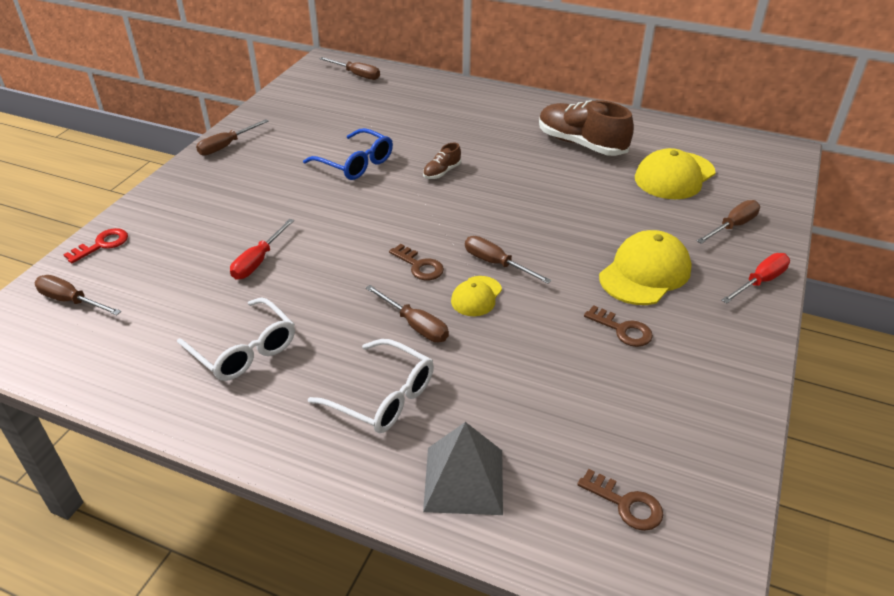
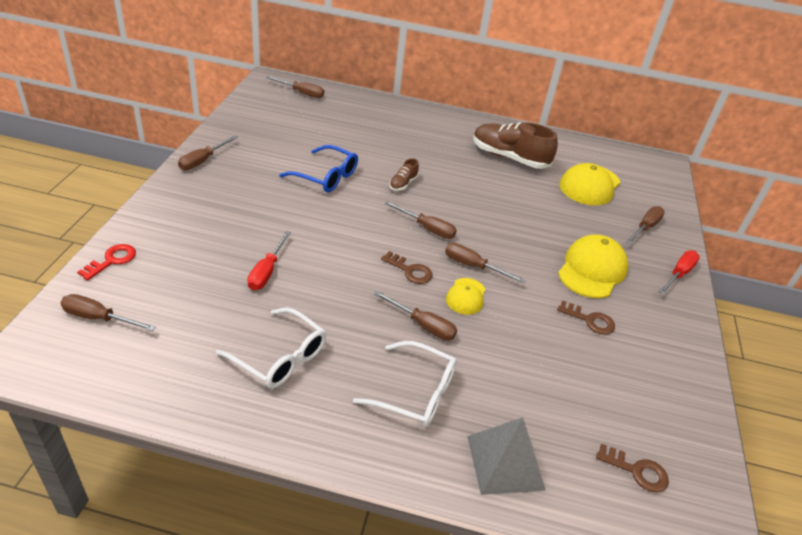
camera: 15 degrees left, 0 degrees up
(455, 221) = (427, 228): none -> brown screwdriver

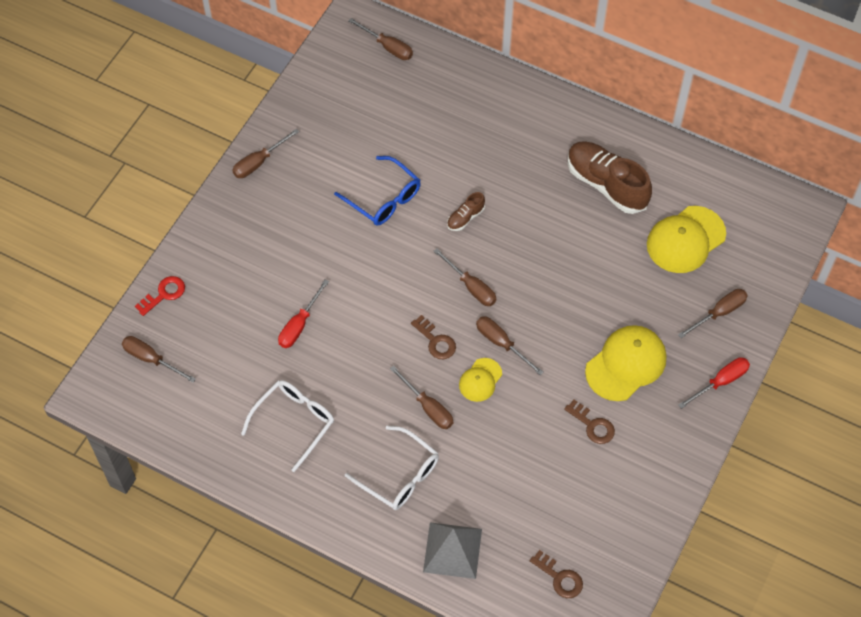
camera: 20 degrees right, 20 degrees up
(280, 357) = (294, 422): white glasses -> white glasses turned 105 degrees counterclockwise

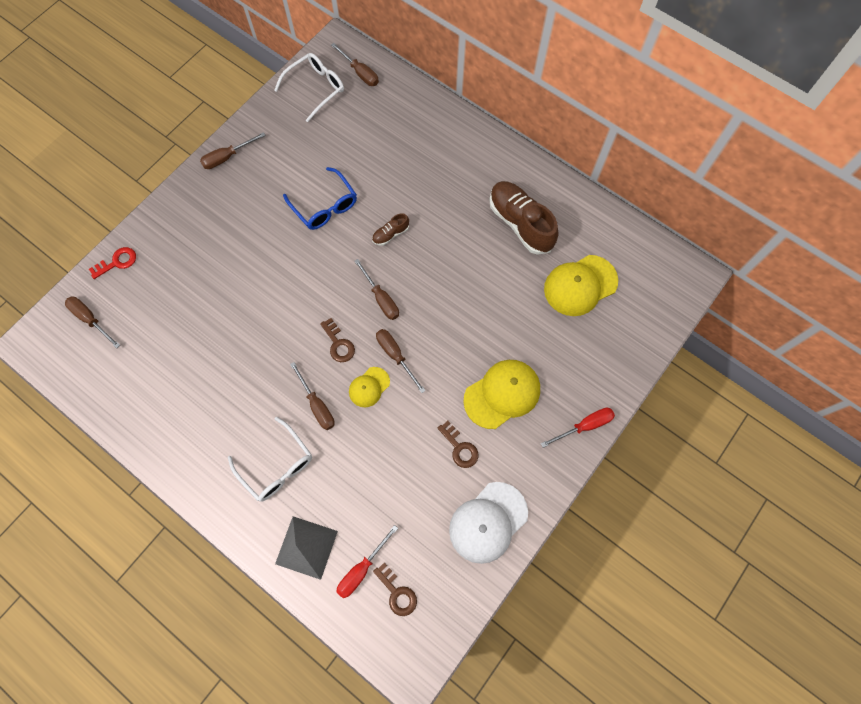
camera: 10 degrees right, 10 degrees up
(294, 422) = (197, 399): white glasses -> white glasses (316, 88)
(299, 325) = (224, 309): red screwdriver -> red screwdriver (361, 569)
(639, 493) = (488, 522): none -> white cap
(719, 313) = (596, 359): brown screwdriver -> none

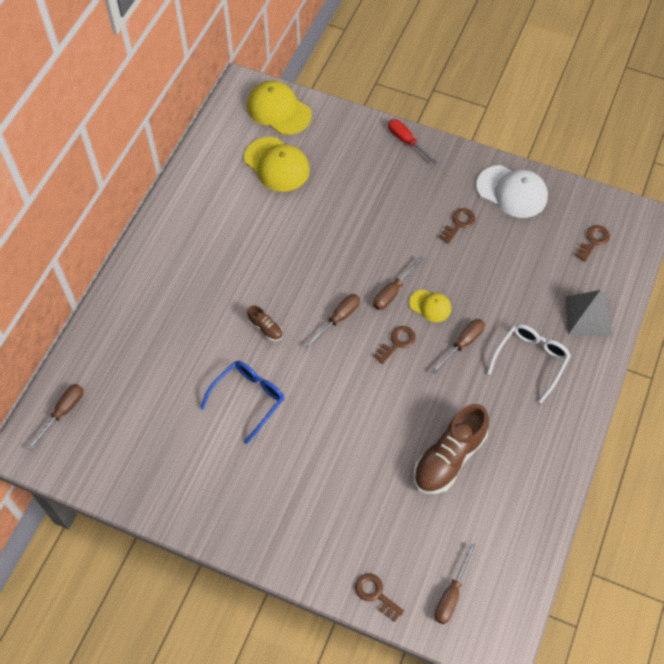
camera: 105 degrees left, 10 degrees down
(117, 262) = (375, 594): red key -> brown key
(227, 157) = (209, 522): brown screwdriver -> none
(316, 88) = (94, 454): white glasses -> none
(361, 569) = (587, 270): red screwdriver -> none
(502, 394) = (400, 203): yellow cap -> yellow cap (278, 110)
(520, 223) = (224, 221): brown shoe -> brown shoe (449, 458)

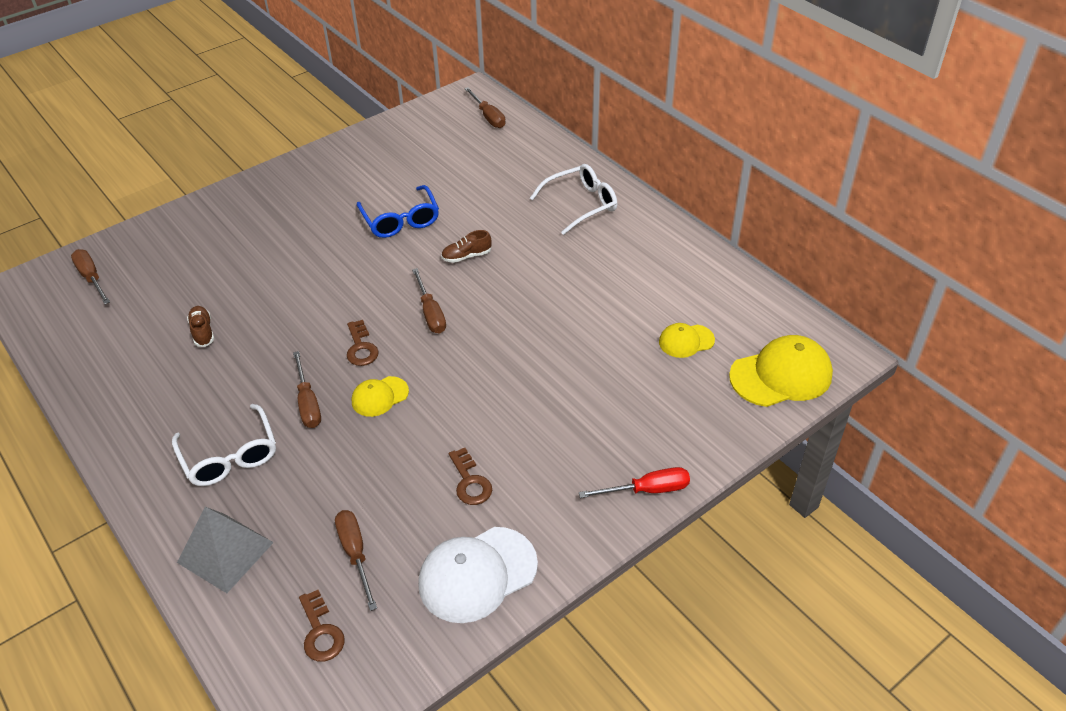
camera: 120 degrees right, 15 degrees down
(161, 282) = (581, 204): none -> white glasses
(277, 165) = (686, 341): yellow cap -> yellow cap, size x0.56
(375, 594) = (148, 233): brown key -> none
(392, 292) = (425, 371): brown screwdriver -> brown screwdriver (355, 554)
(449, 458) = (202, 332): brown shoe -> brown shoe, size x0.47

